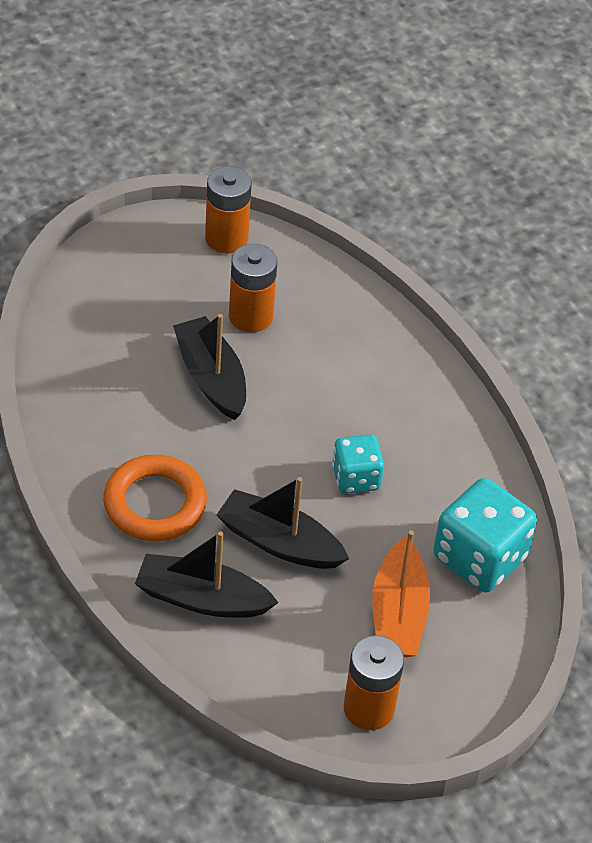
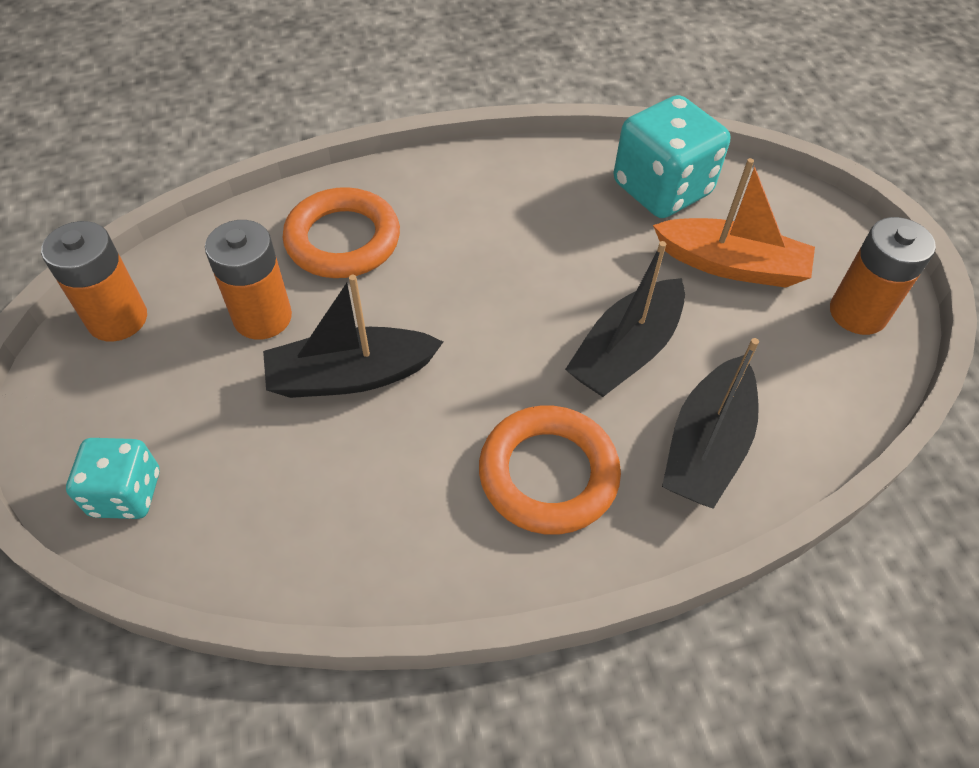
camera: 75 degrees left, 5 degrees up
(343, 346) = (343, 240): none -> orange ring
(356, 478) = (541, 265): turquoise dice -> turquoise dice (126, 493)

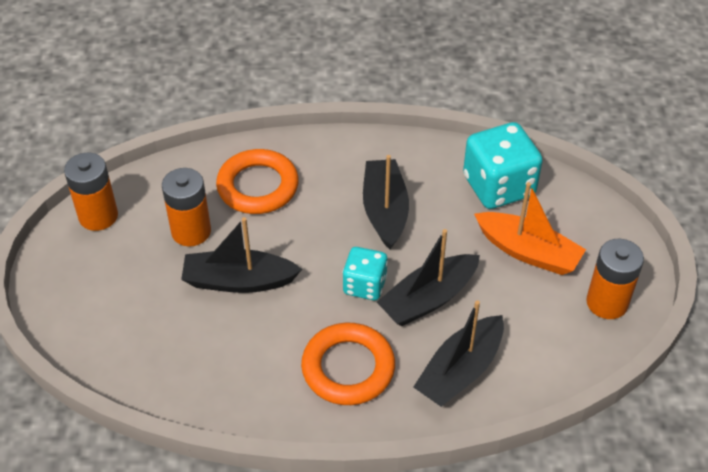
camera: 15 degrees right, 5 degrees down
(126, 493) = (83, 328): turquoise dice -> turquoise dice (365, 285)
(526, 243) = (385, 210): none -> black boat

